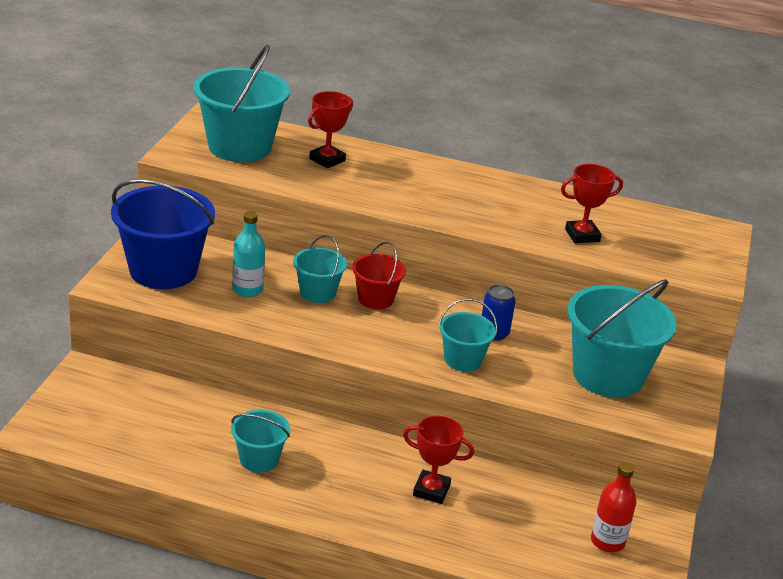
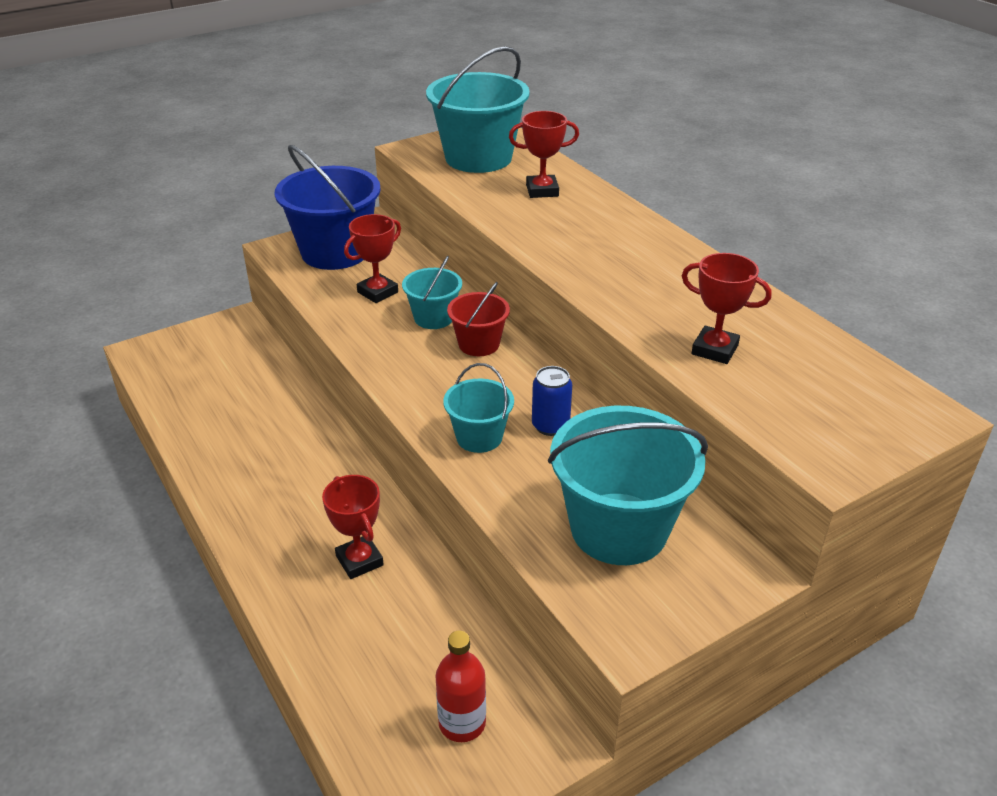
camera: 45 degrees right, 5 degrees up
(247, 289) = (377, 292): turquoise bottle -> red trophy
(259, 459) = (258, 452): turquoise bucket -> none

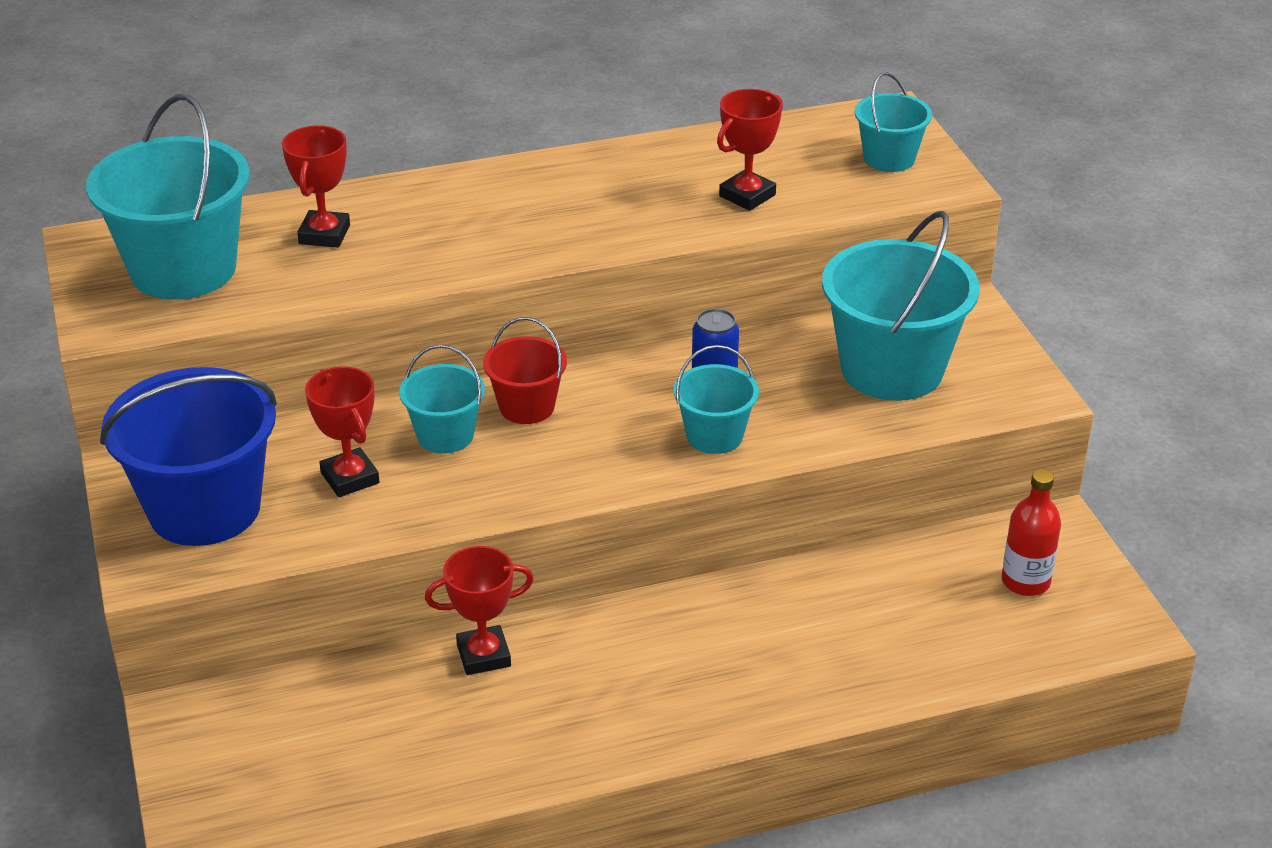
camera: 75 degrees left, 0 degrees up
(359, 560) = (781, 630): red trophy -> red trophy (483, 655)
(845, 423) = (889, 158): none -> turquoise bucket

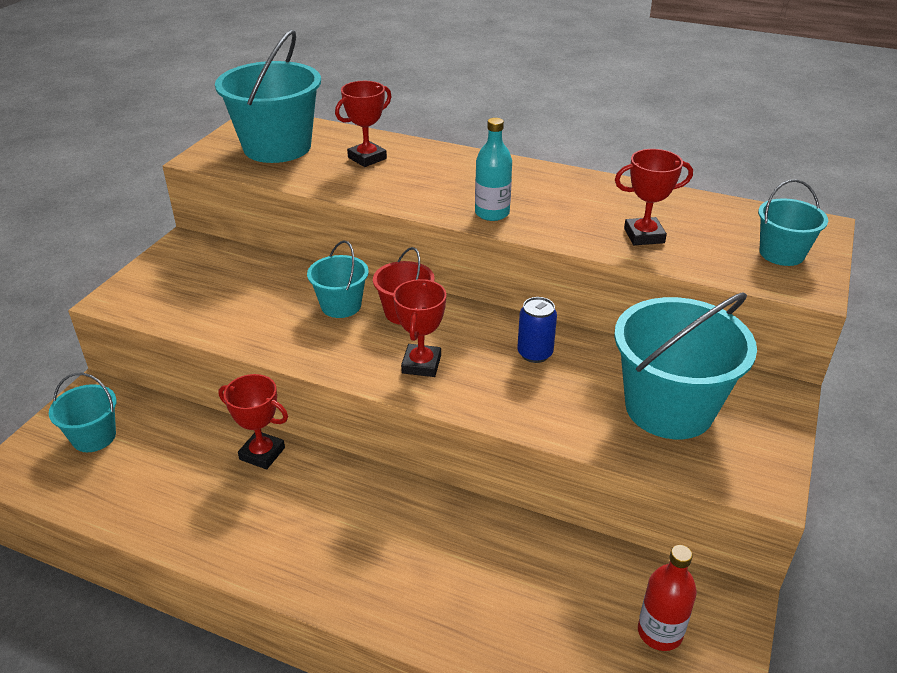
camera: 40 degrees right, 0 degrees up
(204, 508) = (180, 282): blue bucket -> none
(350, 478) = (264, 303): red trophy -> red trophy (421, 364)
(565, 239) = (492, 213): none -> turquoise bottle
(714, 436) = (491, 388): turquoise bucket -> turquoise bucket (94, 437)

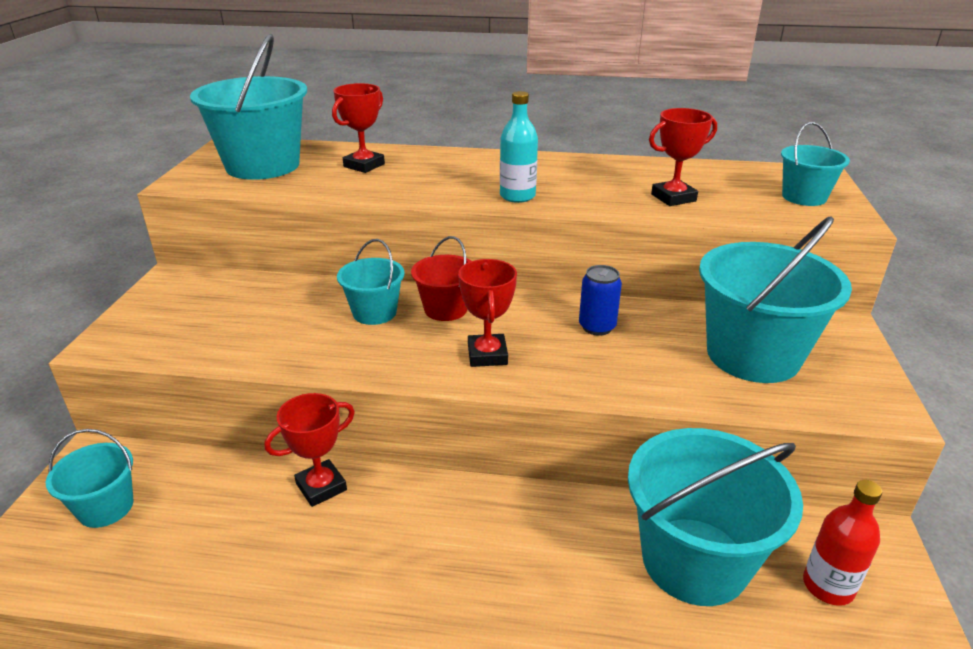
camera: 15 degrees left, 5 degrees down
(262, 453) = (321, 487): red trophy -> red trophy turned 45 degrees counterclockwise
(550, 583) = (694, 560): none -> turquoise bucket

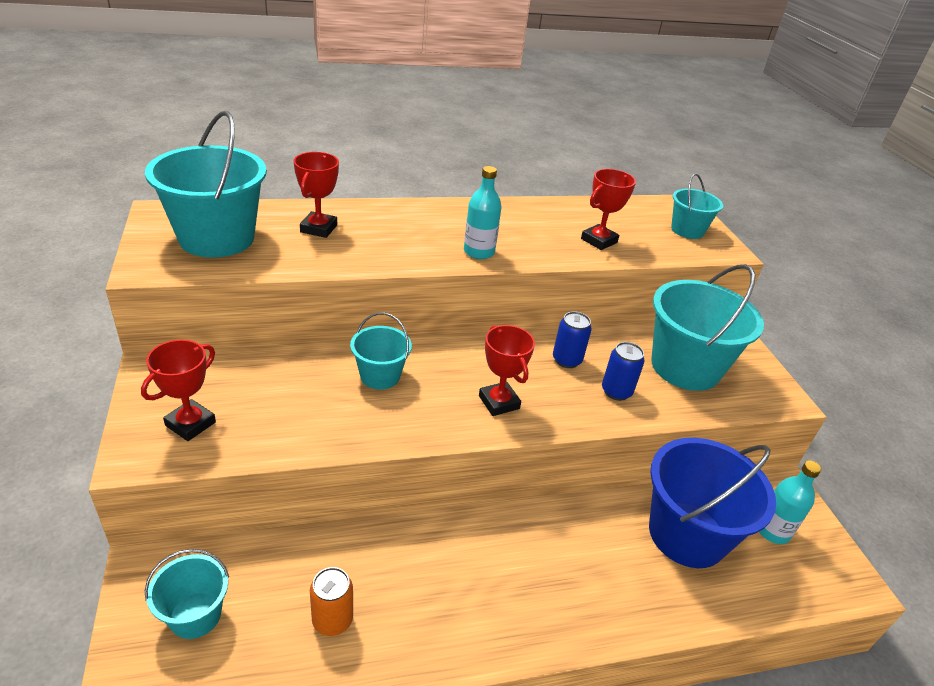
camera: 25 degrees left, 5 degrees up
(224, 545) = (332, 620): none -> orange can
(321, 487) = (385, 544): red trophy -> red trophy (190, 424)
(445, 309) = (439, 362): red bucket -> none
(640, 366) = (616, 391): none -> blue can
(694, 560) = (687, 534): turquoise bucket -> blue bucket
(828, 586) = (772, 531): red bottle -> turquoise bottle

